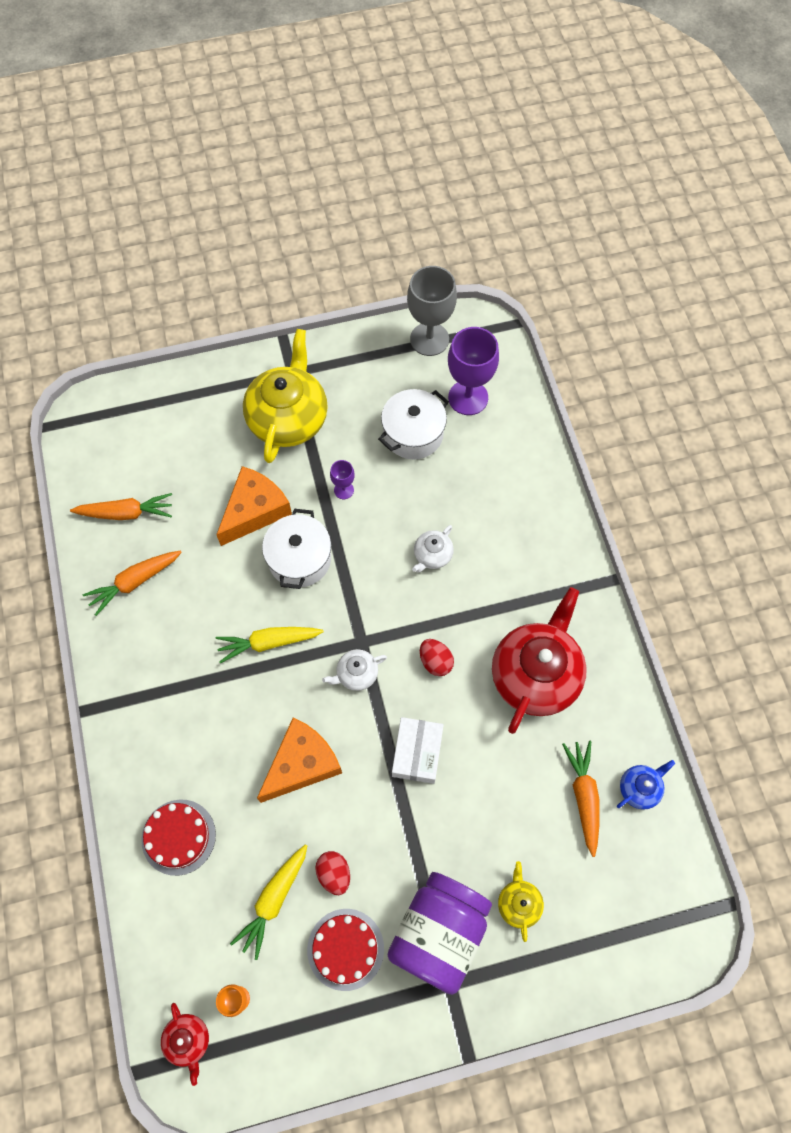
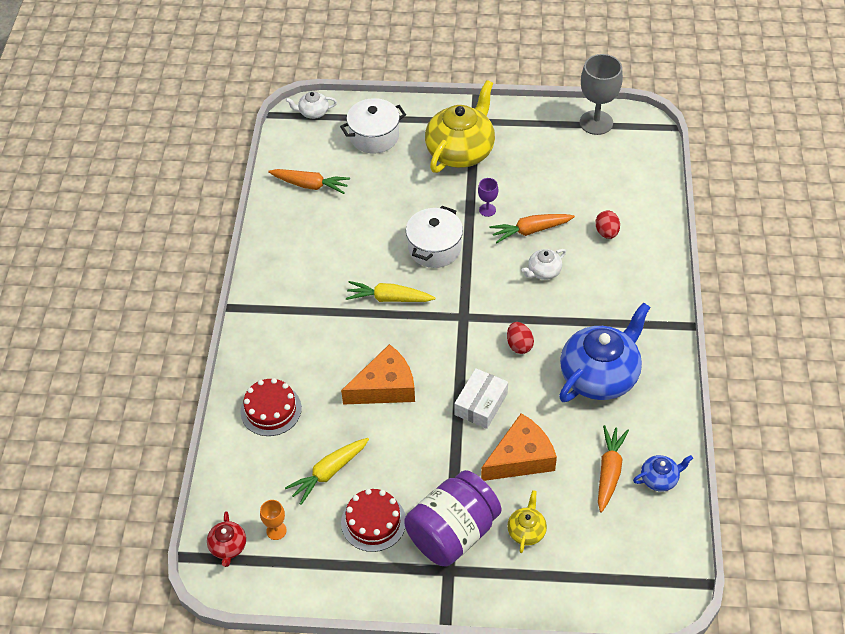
camera: 20 degrees right, 15 degrees down
(134, 582) = (299, 232): orange carrot -> orange carrot (530, 231)
(254, 510) = (410, 207): orange cheese -> orange cheese (520, 458)
(334, 874) = (383, 468): red egg -> red egg (606, 232)
(356, 674) = (451, 337): white teapot -> white teapot (313, 112)
(413, 434) = (558, 184): white pot -> white pot (374, 136)
(468, 397) = (613, 170): purple goblet -> none
(535, 674) = (600, 375): red teapot -> blue teapot

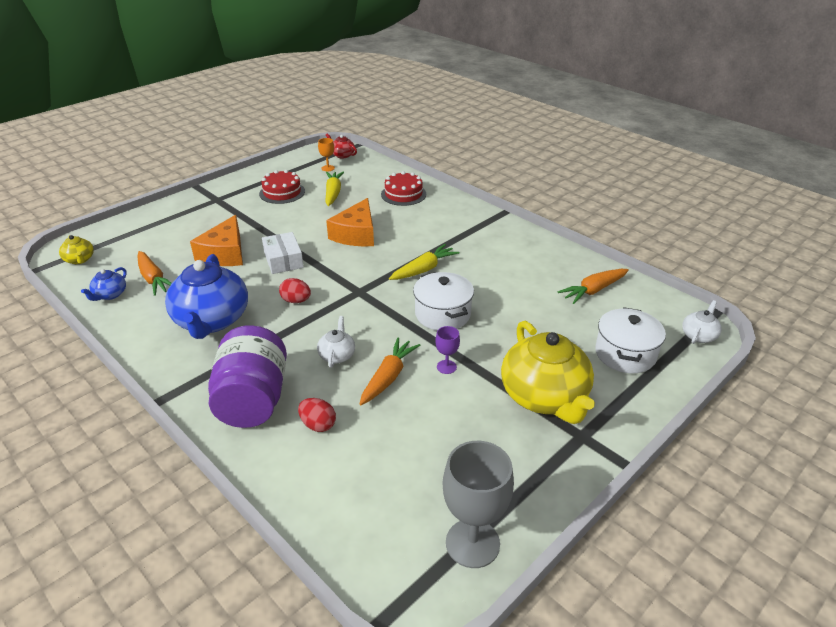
camera: 130 degrees right, 15 degrees down
(452, 533) = (231, 210): purple jar -> purple jar (253, 400)
(526, 531) = (186, 231): yellow teapot -> yellow teapot (79, 260)

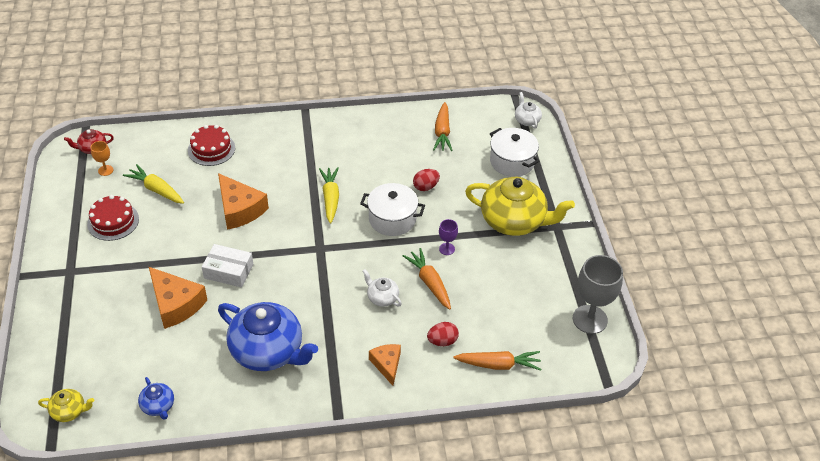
camera: 55 degrees left, 10 degrees up
(153, 279) = (165, 367): orange carrot -> orange carrot (499, 365)
(253, 400) = (387, 364): purple jar -> orange cheese
(296, 301) = (294, 289): red egg -> red egg (425, 187)

